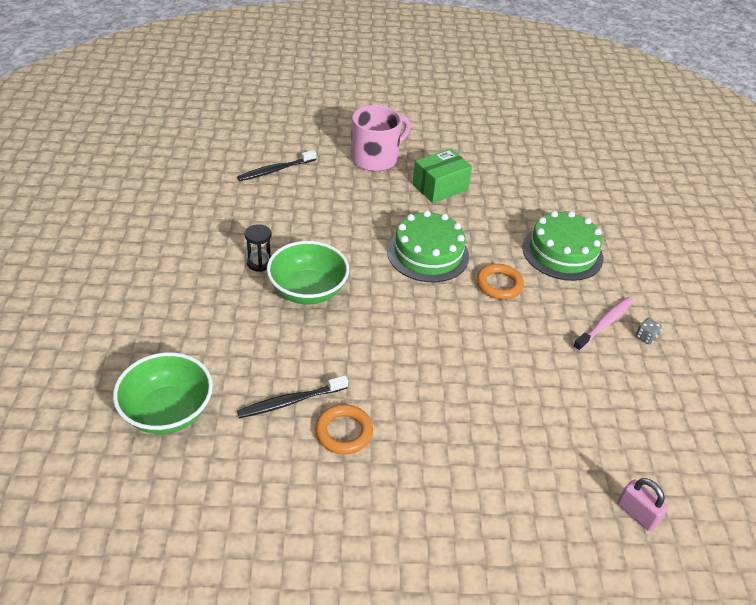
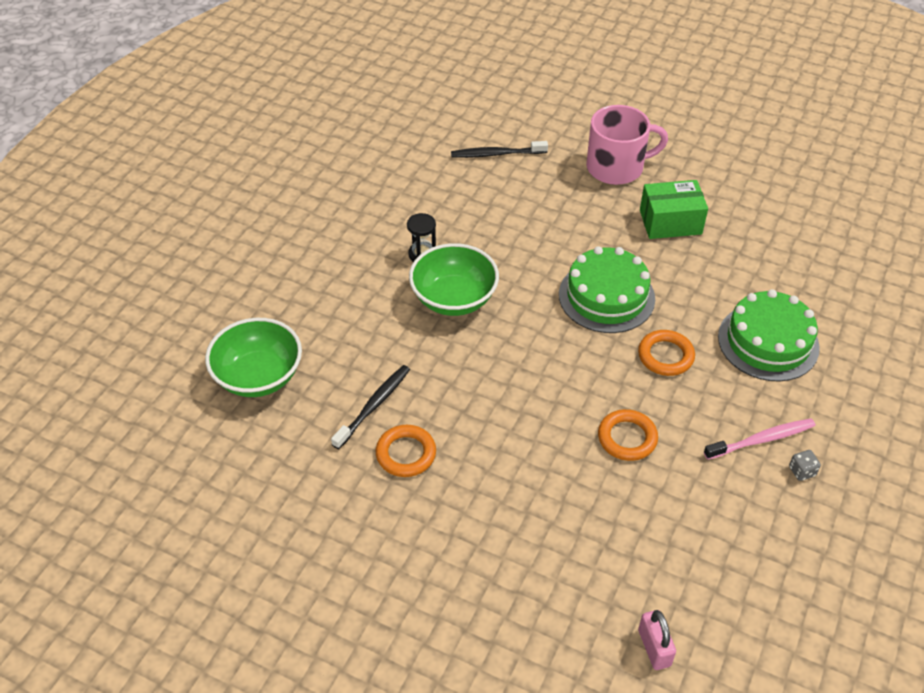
camera: 30 degrees right, 5 degrees up
(291, 401) = (373, 406): black toothbrush -> black toothbrush turned 120 degrees clockwise
(511, 355) = (627, 438): none -> orange ring

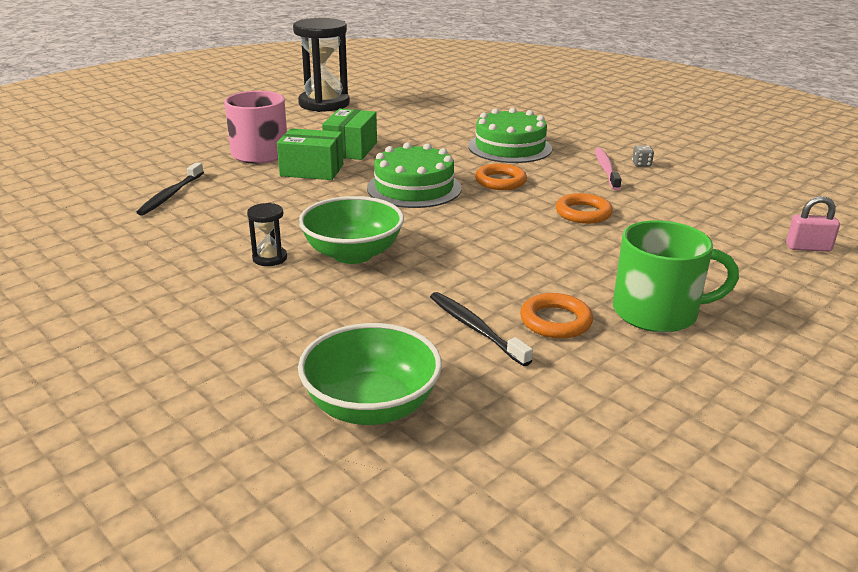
camera: 70 degrees left, 20 degrees down
(451, 522) = (657, 312): none -> green mug
(601, 215) = (312, 170): none -> green box
(783, 157) = (324, 104): none -> black hourglass

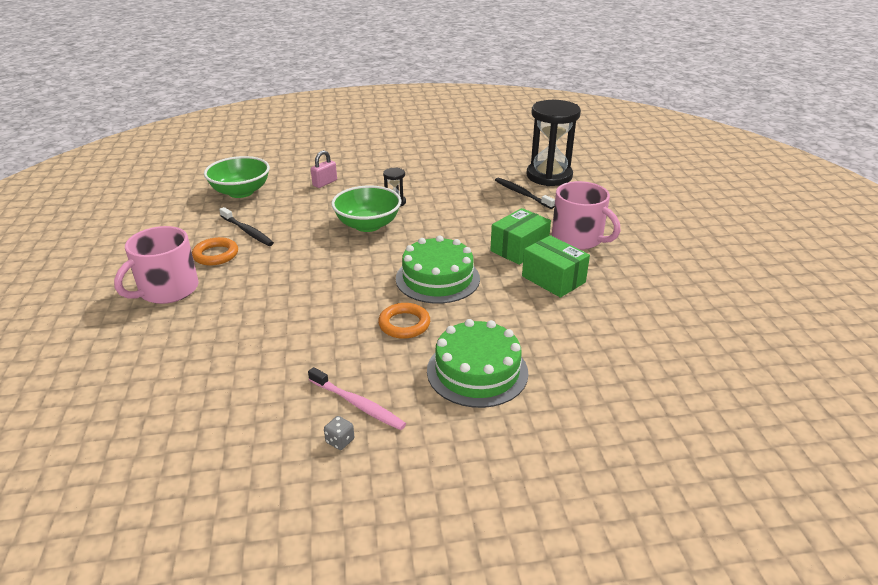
camera: 125 degrees right, 5 degrees up
(324, 104) = (715, 308): black hourglass -> black hourglass (549, 176)
(475, 329) = (247, 231): black toothbrush -> black toothbrush turned 45 degrees clockwise
(583, 213) = (301, 334): orange ring -> none
(657, 312) = (167, 290): green mug -> pink mug
(808, 248) = (94, 417): pink padlock -> pink padlock (325, 183)

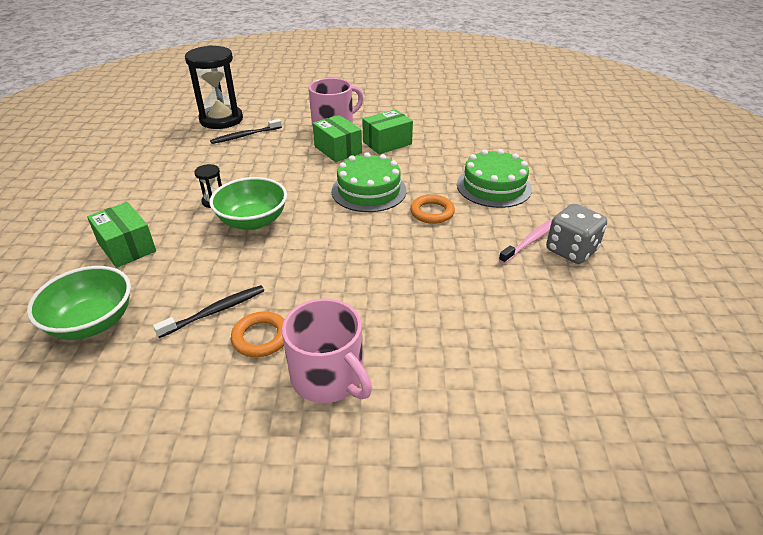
camera: 80 degrees left, 5 degrees up
(325, 183) = (127, 247): pink padlock -> green box
(340, 441) = (571, 250): grey dice -> grey dice, size x2.40

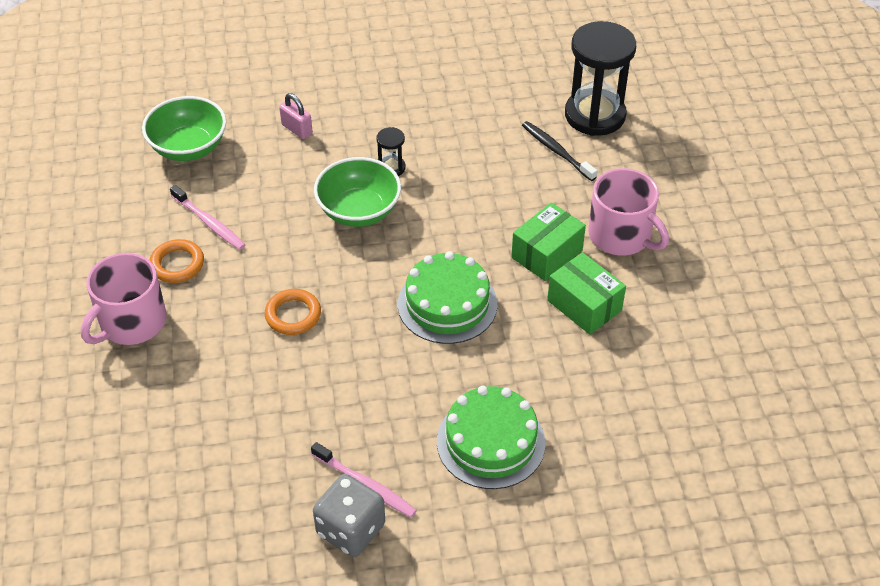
camera: 80 degrees right, 10 degrees up
(127, 247) = (297, 129): green box -> pink padlock
(215, 311) = (209, 223): black toothbrush -> pink toothbrush
(432, 212) = (410, 375): orange ring -> orange ring (293, 315)

